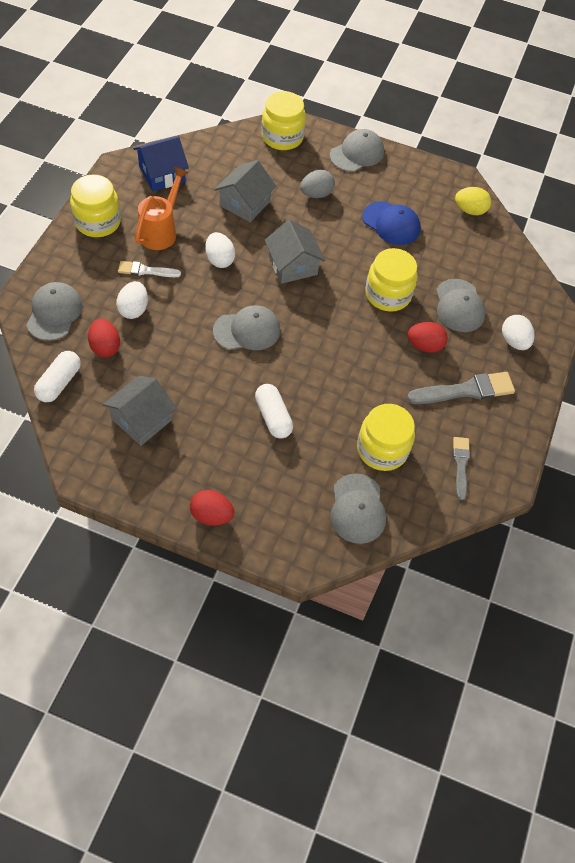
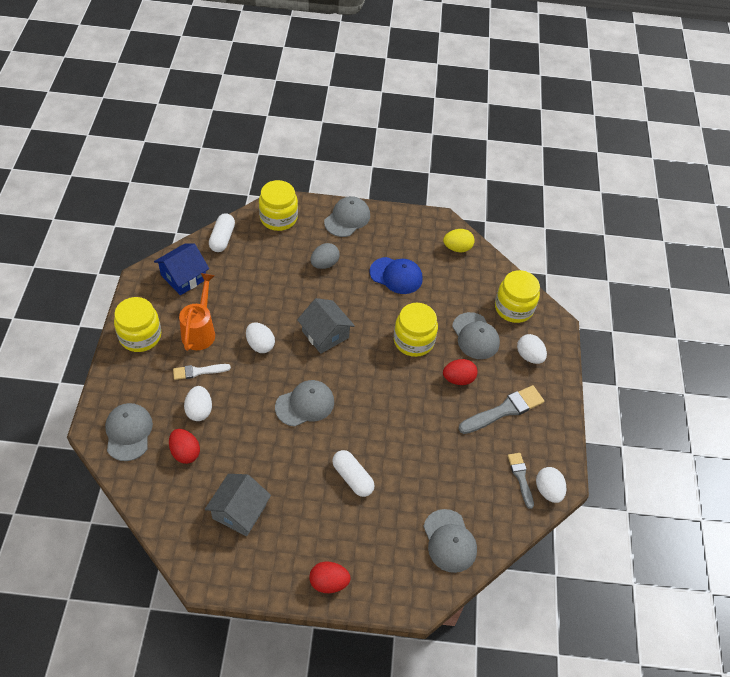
camera: 15 degrees left, 5 degrees down
(59, 383) = (154, 497): white capsule -> white capsule (222, 238)
(245, 203) = (265, 287): grey house -> none
(382, 449) = (453, 482): yellow jar -> yellow jar (513, 308)
(487, 486) = (548, 490): none -> white egg

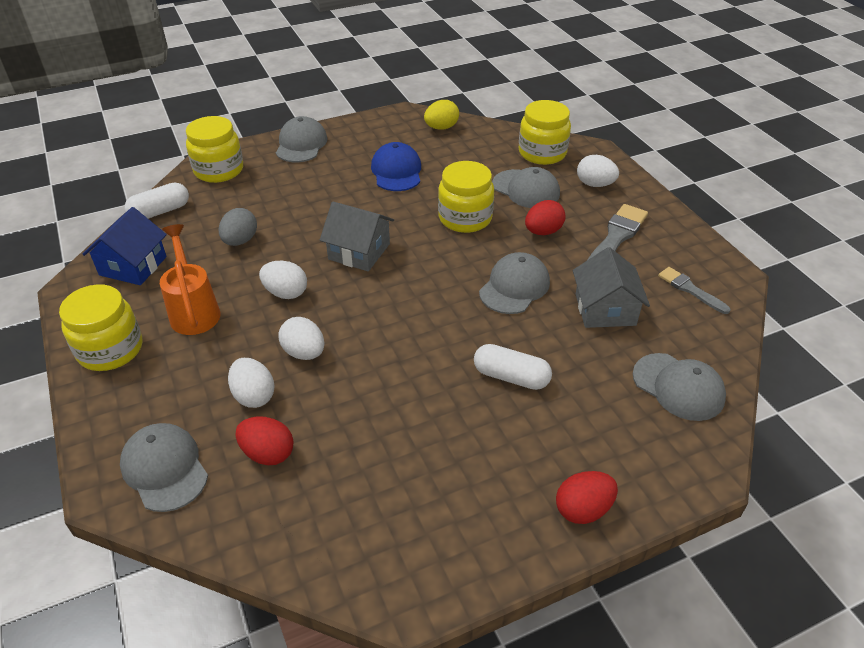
camera: 25 degrees left, 10 degrees down
(198, 371) = (222, 353): white brush -> none
(222, 238) = (160, 211): white capsule -> white capsule turned 75 degrees clockwise
(239, 511) = (397, 487): grey house -> grey house (605, 309)
(305, 404) = (390, 328): grey cap -> grey cap (514, 287)
(324, 264) = (306, 190): grey egg -> grey egg (240, 241)
(396, 275) = (396, 171): blue cap -> blue cap turned 90 degrees counterclockwise
(548, 490) = (728, 288): white egg -> white egg (304, 352)

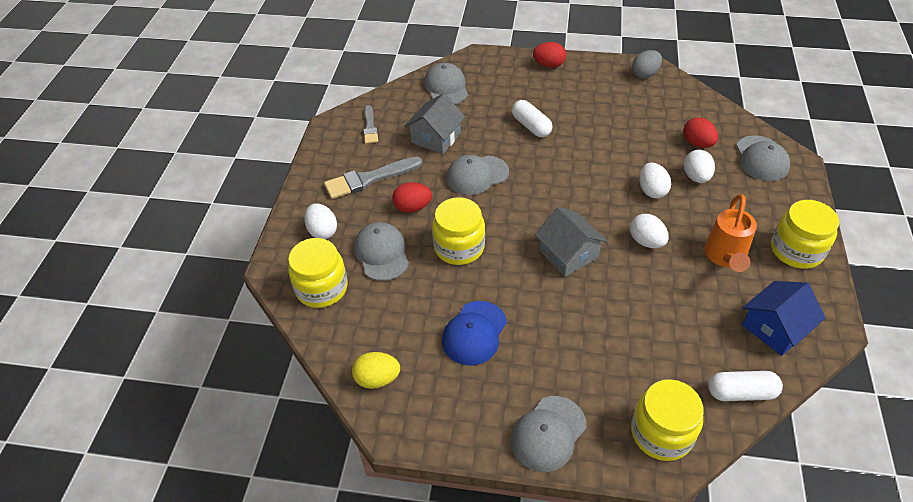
camera: 145 degrees left, 5 degrees up
(240, 241) = (667, 313): grey egg -> grey egg (645, 74)

